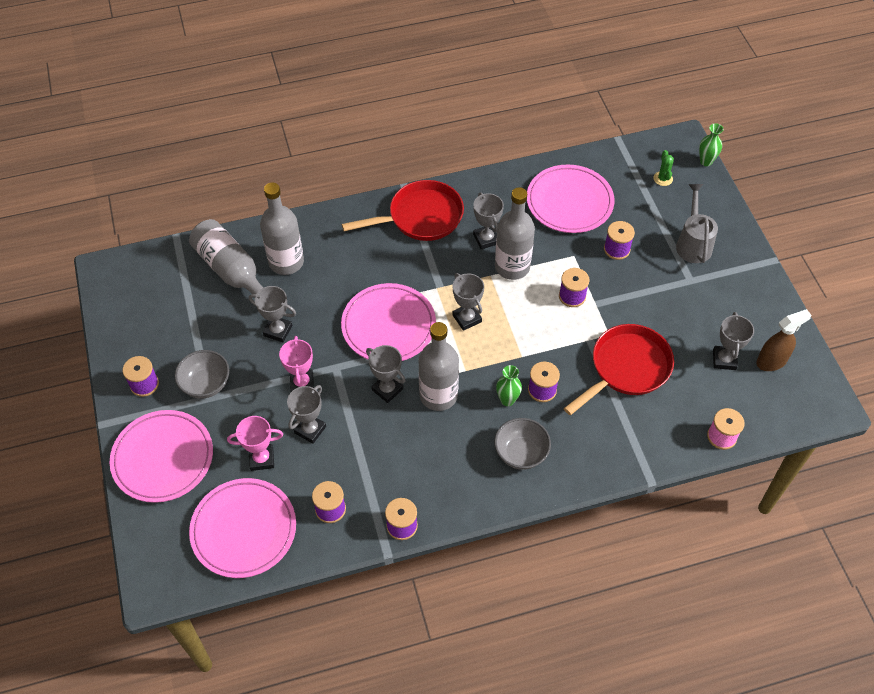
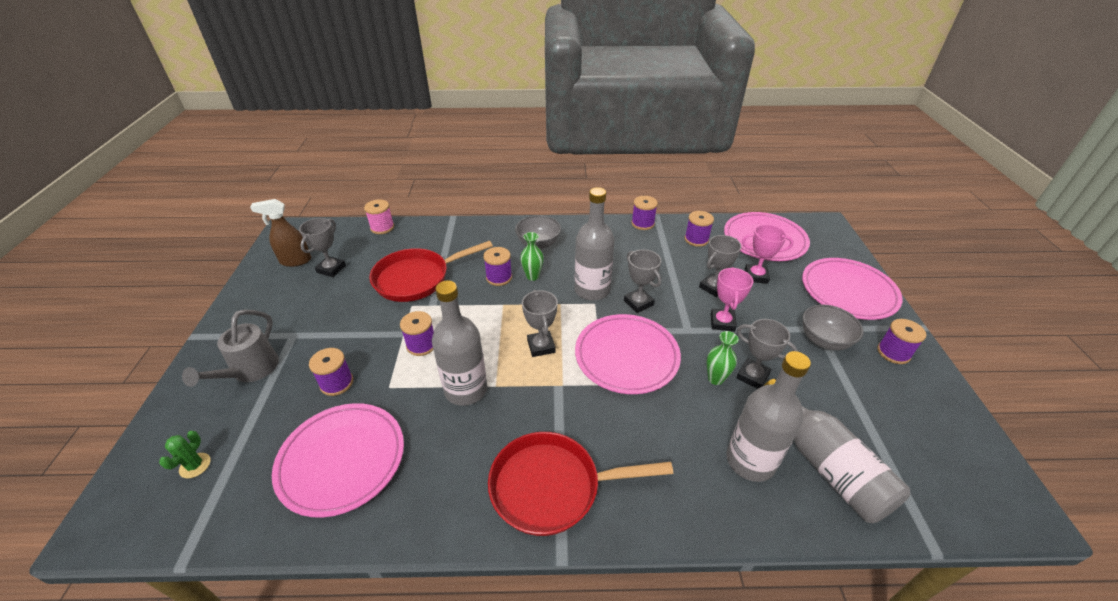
camera: 165 degrees left, 15 degrees down
(486, 239) = (478, 432): grey trophy -> none
(706, 161) = (113, 479): green vase -> green vase (715, 379)

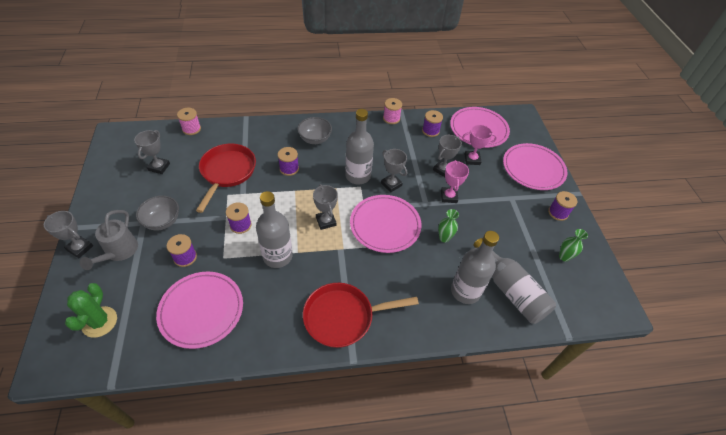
camera: 10 degrees left, 10 degrees up
(195, 465) = (99, 322): green cactus -> green cactus, size x1.73
(295, 261) = (128, 161): brown spray bottle -> none
(416, 278) = (227, 172): red pan -> red pan turned 135 degrees clockwise
(532, 276) = (314, 166): green vase -> green vase (564, 257)
(642, 223) = (391, 118): purple spool -> pink spool
(752, 376) = (468, 234): grey trophy -> grey trophy (80, 248)
(824, 340) = (515, 206): grey bowl -> grey bowl (162, 221)

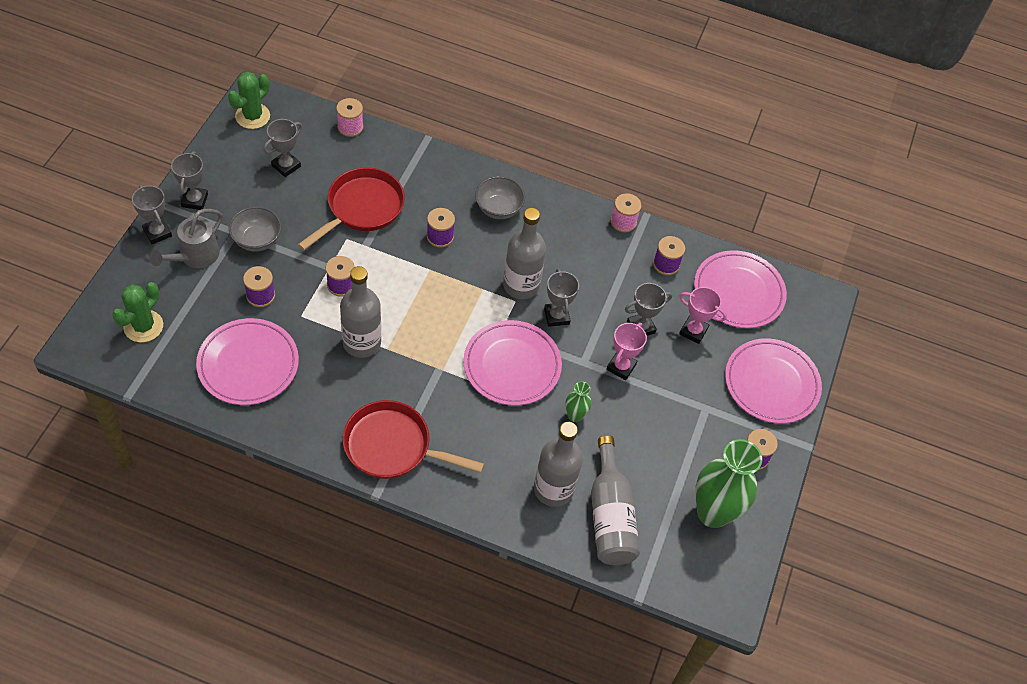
camera: 25 degrees right, 5 degrees up
(118, 146) = (252, 116): none -> green cactus
(326, 221) = (443, 327): grey trophy -> grey trophy (194, 200)
(564, 257) = (713, 513): green vase -> green vase, size x2.18

